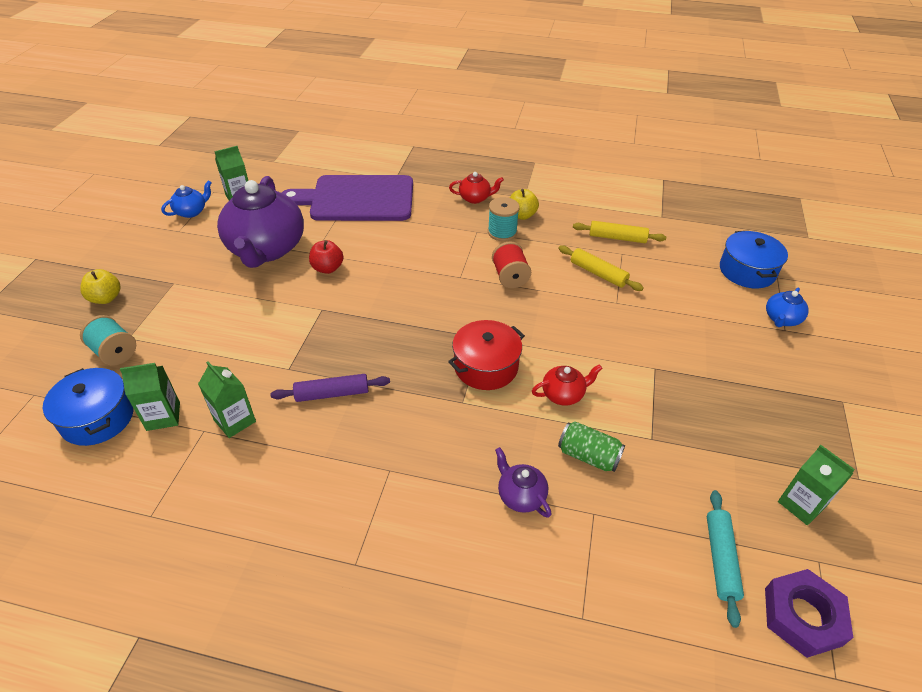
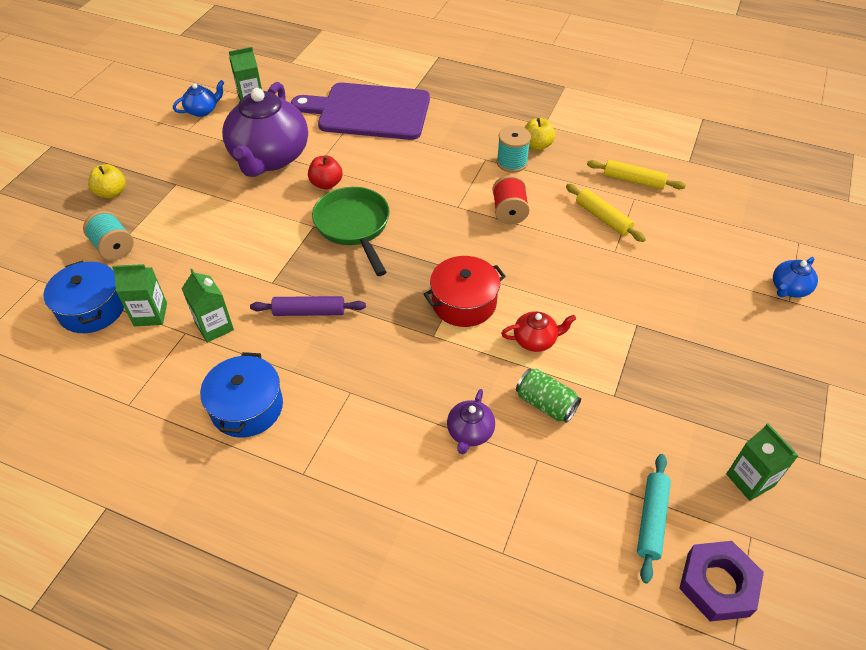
camera: 10 degrees right, 5 degrees up
(362, 305) = (354, 226): none -> green pan
(475, 198) = (492, 122): red teapot -> none
(520, 495) = (470, 433): purple teapot -> purple teapot turned 135 degrees counterclockwise
(747, 271) = (767, 232): blue pot -> blue pot (247, 407)

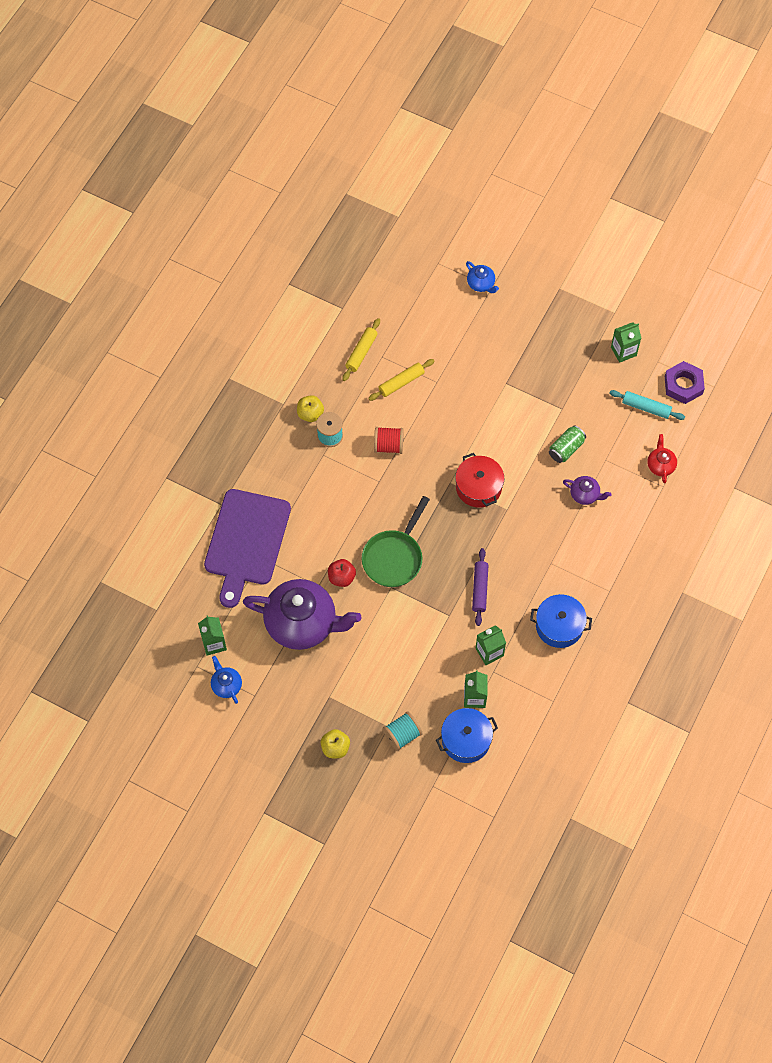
camera: 85 degrees left, 15 degrees up
(354, 226) = (394, 557): green pan -> green pan turned 45 degrees counterclockwise
(535, 340) = (515, 446): red teapot -> red teapot (660, 465)

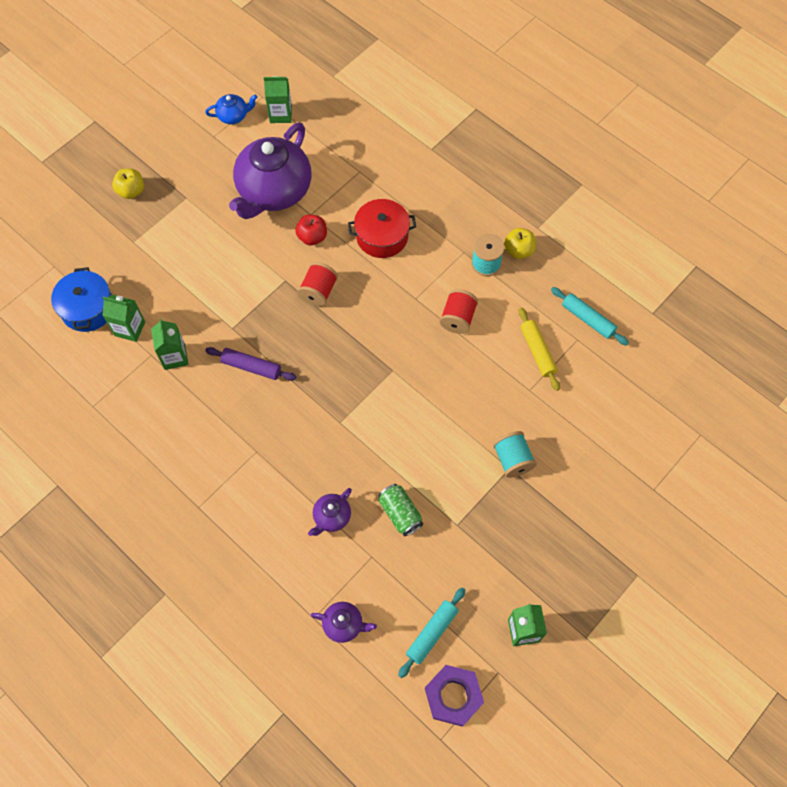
camera: 105 degrees right, 0 degrees up
(246, 541) = (382, 162): purple cutting board -> none
(361, 352) = (587, 319): yellow rolling pin -> turquoise rolling pin
(394, 557) = (318, 291): green pan -> red spool
(402, 735) = (119, 252): turquoise spool -> turquoise spool (512, 460)
(478, 487) = (377, 399): red pot -> red pot (382, 236)
(481, 284) = (661, 478): blue teapot -> none
(559, 626) = (176, 438): blue pot -> none
(660, 465) = (344, 624): red teapot -> purple teapot

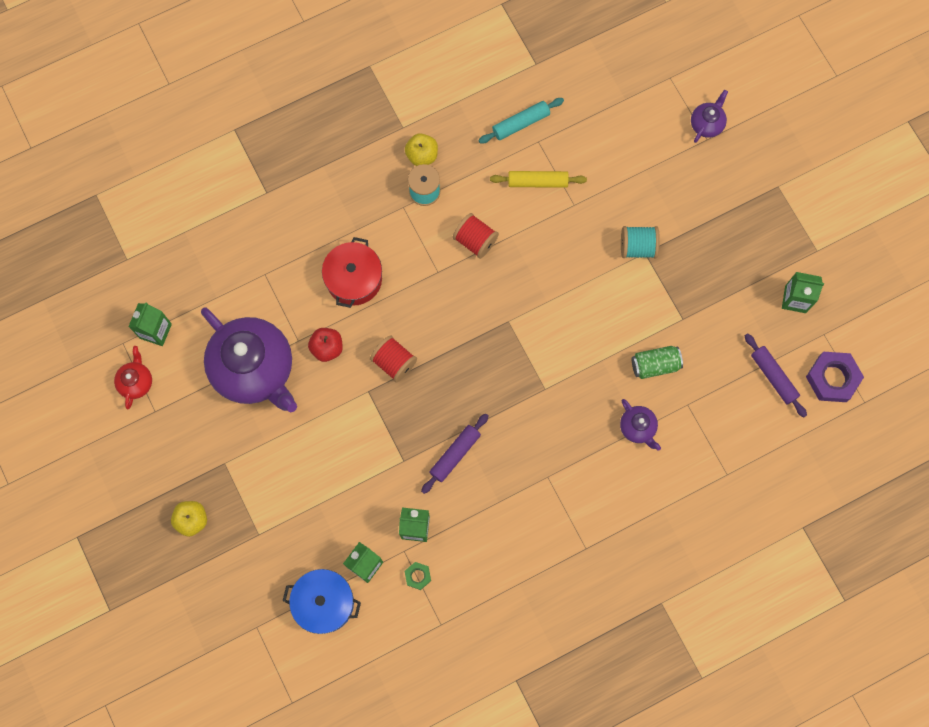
camera: 70 degrees left, 10 degrees up
(131, 373) = (418, 576): none -> green nut
(233, 116) = (136, 382): blue teapot -> red teapot
(344, 624) = (741, 449): purple teapot -> purple teapot (707, 124)
(432, 633) = (773, 377): turquoise rolling pin -> purple rolling pin

